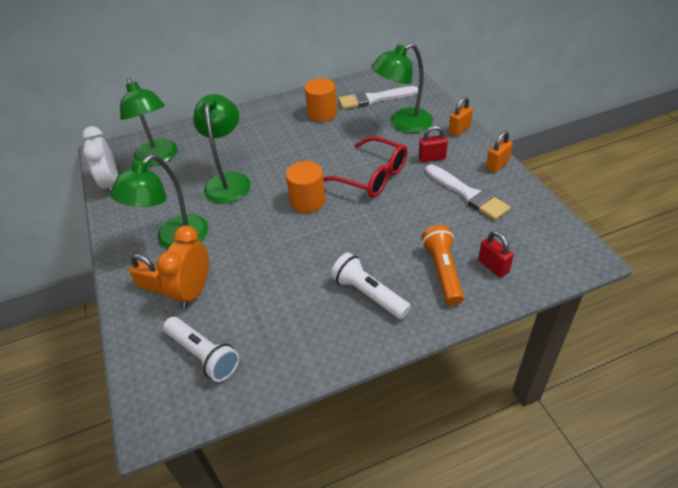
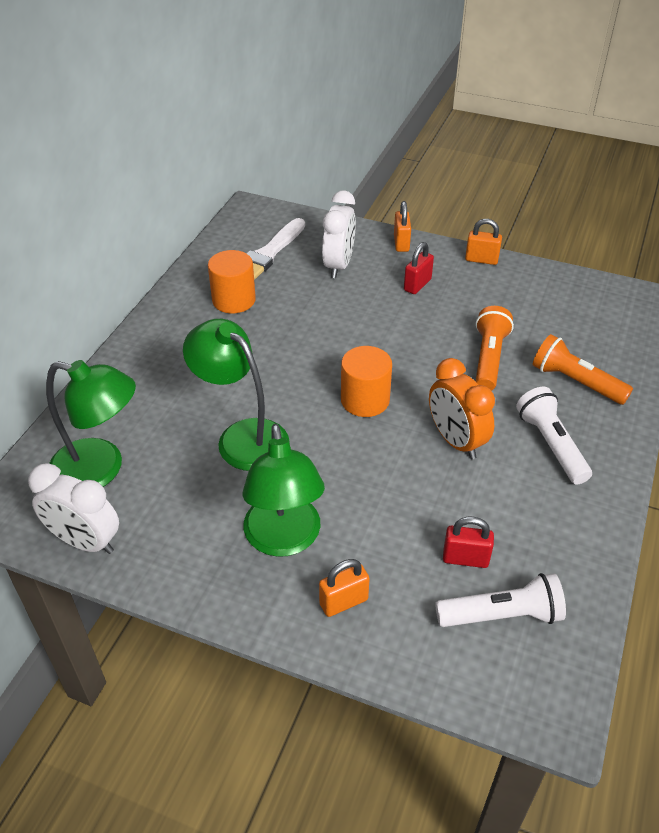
camera: 50 degrees left, 0 degrees up
(194, 291) = (395, 570): orange clock -> orange clock (456, 441)
(368, 294) = (551, 444): white flashlight -> white flashlight turned 75 degrees clockwise
(372, 176) = (389, 336): red glasses -> none
(403, 124) = (338, 265): green lamp -> white clock
(409, 223) = (489, 358): none -> orange flashlight
(467, 194) = (495, 301): white brush -> none
(493, 266) = (603, 351): red padlock -> red padlock (465, 558)
(497, 165) = (481, 260): orange padlock -> orange padlock turned 75 degrees counterclockwise

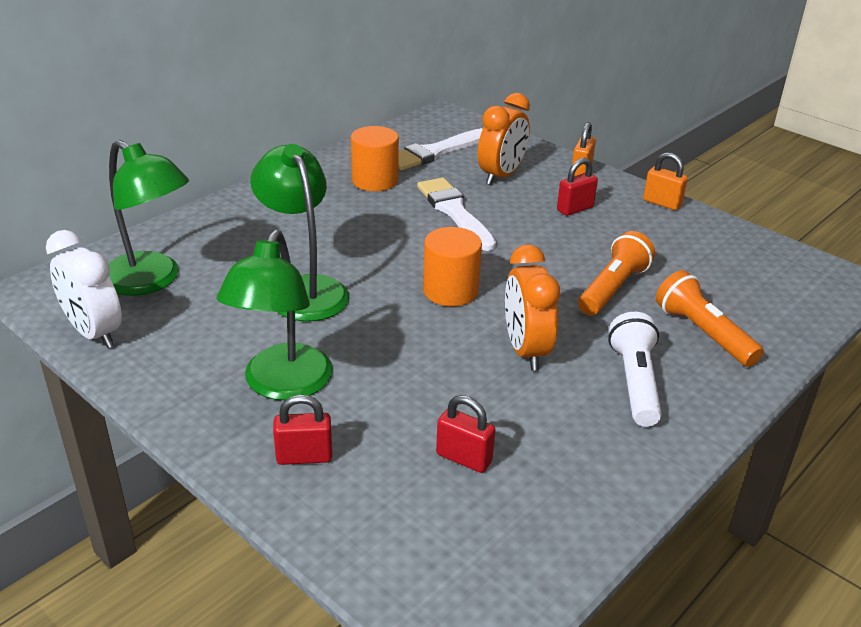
camera: 20 degrees right, 10 degrees down
(322, 316) = (455, 212): none -> white brush
(338, 265) = (501, 176): white clock -> orange clock
(343, 602) = (304, 457): orange padlock -> red padlock
(502, 615) = (470, 523): white flashlight -> none

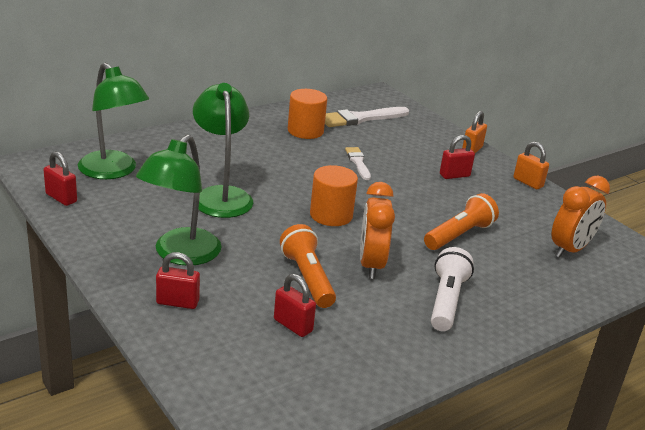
camera: 10 degrees right, 5 degrees down
(94, 333) = (61, 198): white clock -> red padlock
(455, 212) = (358, 162): white brush -> white brush, size x0.59
(501, 176) = (406, 143): orange clock -> orange clock (570, 249)
(703, 333) = (517, 278): orange flashlight -> orange flashlight (307, 278)

